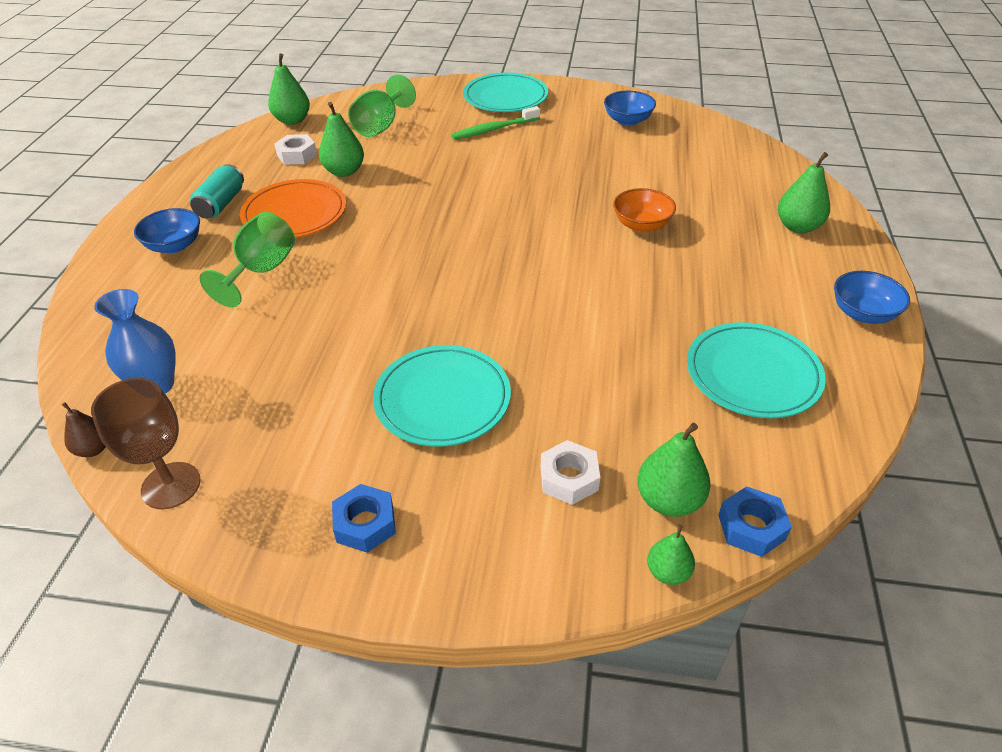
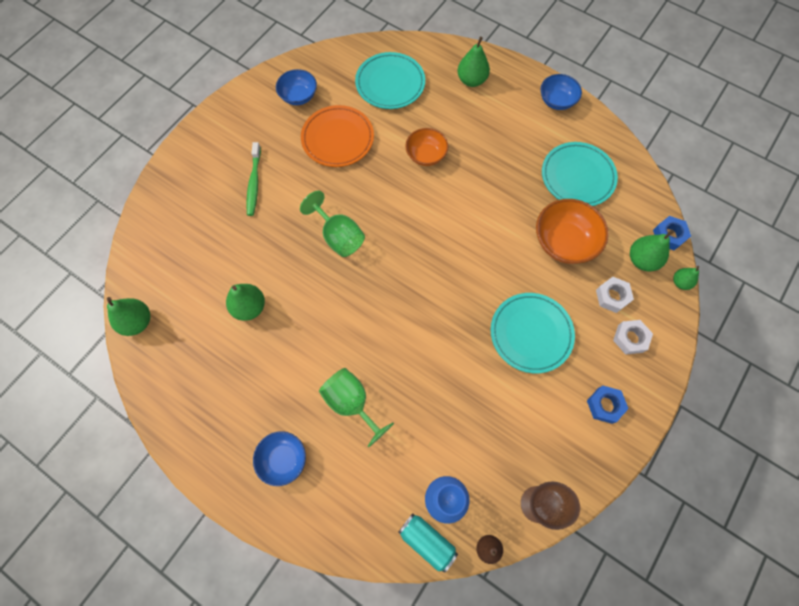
camera: 65 degrees left, 25 degrees up
(221, 204) = (242, 412): turquoise can -> turquoise can (427, 541)
(295, 214) = (289, 360): orange plate -> orange plate (337, 138)
(297, 155) = (201, 335): white nut -> white nut (630, 338)
(380, 126) = (195, 258): green goblet -> green goblet (338, 236)
(505, 97) = (210, 154): turquoise plate -> turquoise plate (390, 83)
(622, 392) = (564, 242): none -> orange bowl

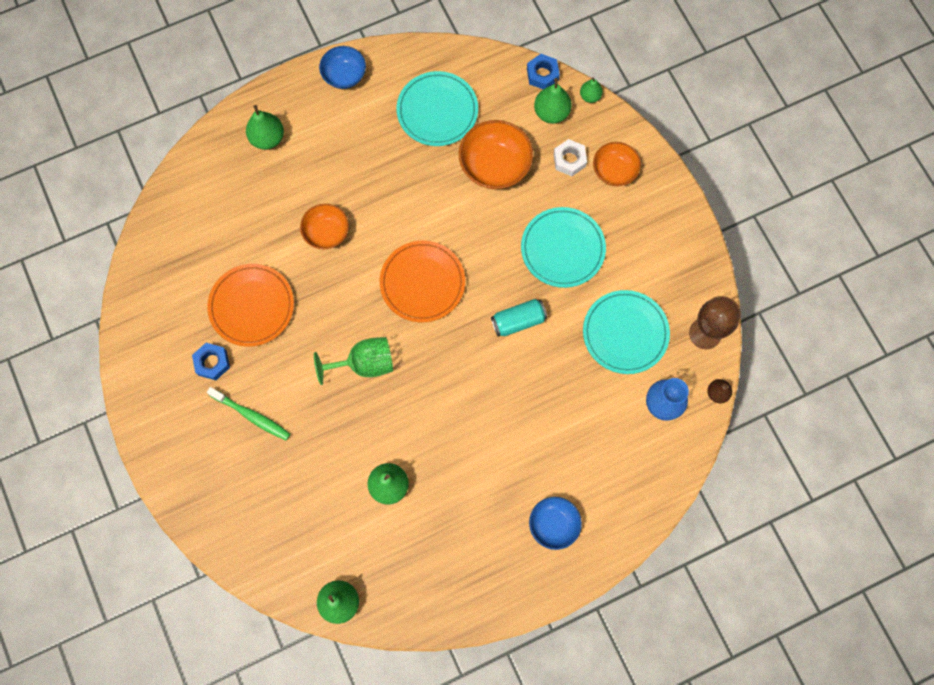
camera: 60 degrees left, 5 degrees up
(298, 96) = (172, 318): blue bowl -> none
(351, 403) = (536, 438): green goblet -> none
(390, 83) = (218, 218): turquoise plate -> turquoise plate (625, 333)
(427, 541) = (686, 438): turquoise can -> turquoise can (518, 321)
(430, 242) = (422, 283): none -> orange plate
(605, 405) = (657, 229): blue nut -> blue nut (212, 363)
(630, 338) = (614, 171): white nut -> orange bowl

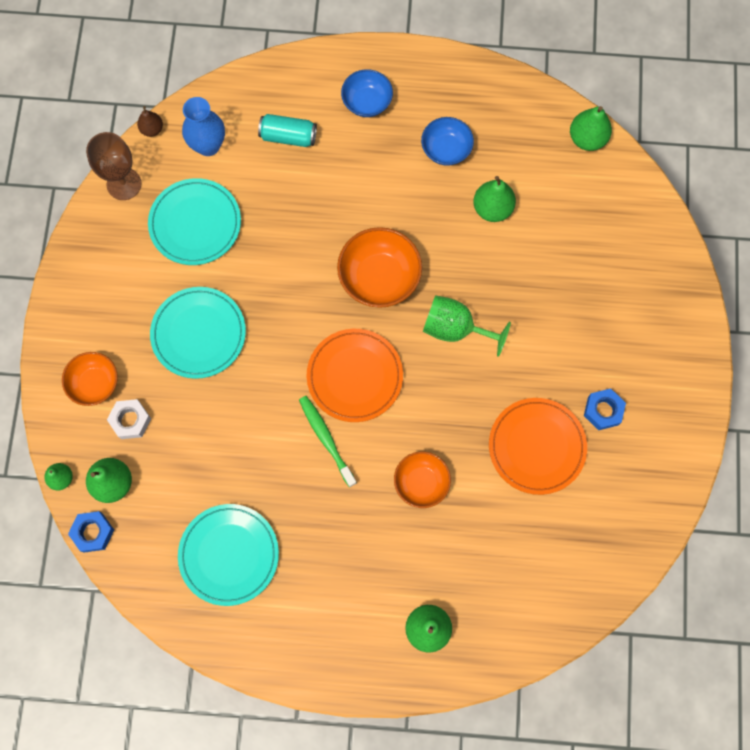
camera: 150 degrees left, 0 degrees up
(251, 415) = (588, 338): green toothbrush -> green toothbrush (326, 439)
(344, 75) = (303, 658): blue bowl -> blue bowl (446, 149)
(495, 166) = (208, 457): orange bowl -> orange bowl (379, 278)
(518, 321) = (286, 288): turquoise can -> turquoise can (288, 136)

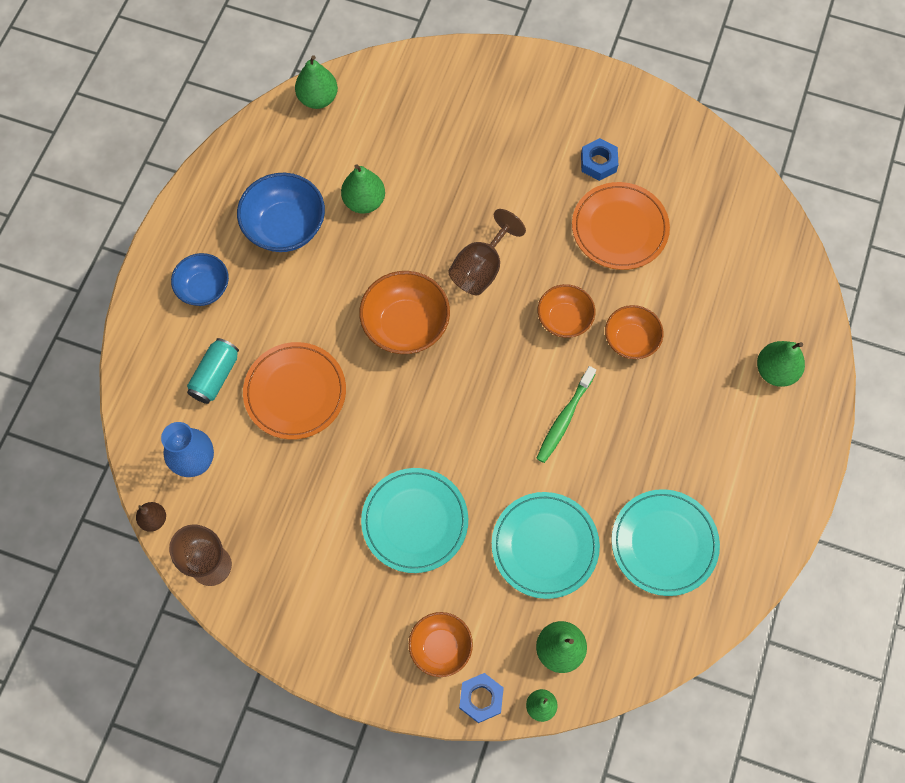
camera: 75 degrees left, 5 degrees down
(93, 532) = (609, 683): blue nut -> blue nut (481, 698)
(130, 420) = (493, 616): white nut -> none
(195, 224) = (285, 497): turquoise plate -> turquoise plate (544, 546)
(326, 439) = (564, 418): green toothbrush -> green toothbrush turned 45 degrees counterclockwise
(355, 376) = (505, 375): orange plate -> orange plate (295, 392)
(425, 416) = (564, 319): none -> orange bowl
(446, 149) = (285, 226): blue bowl -> blue bowl, size x1.55
(455, 329) = (481, 268): green goblet -> brown goblet

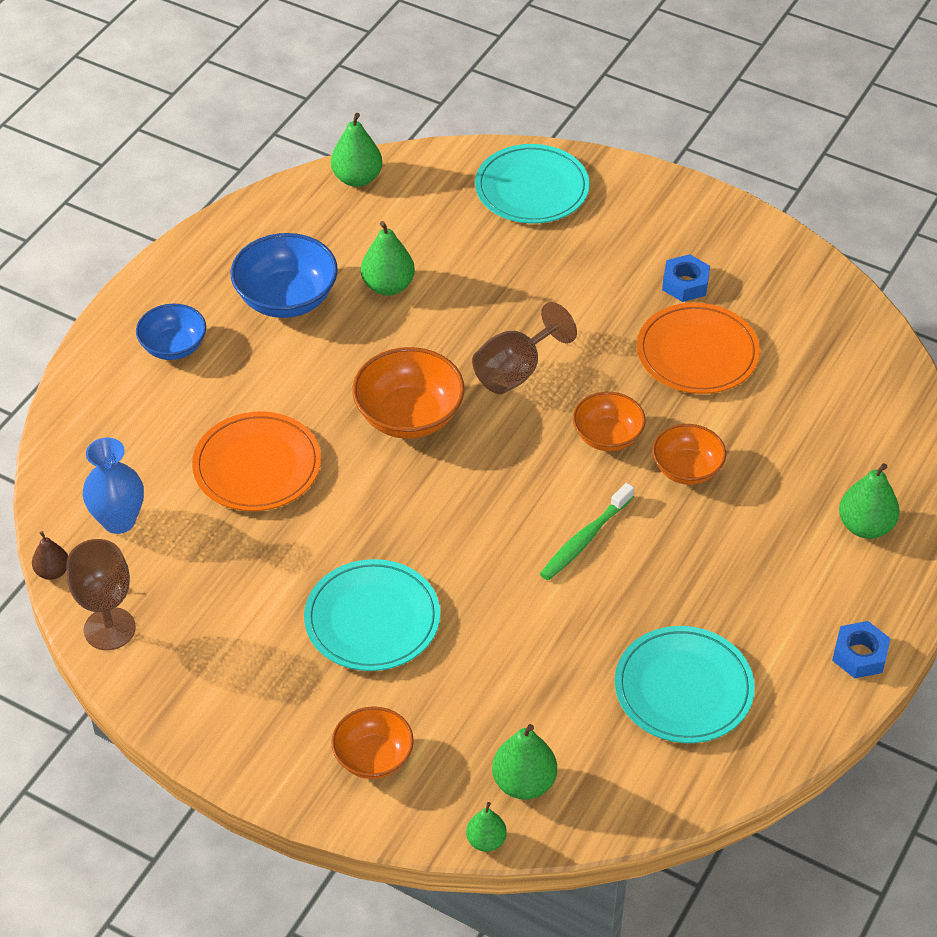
camera: 10 degrees right, 20 degrees down
(215, 376) = (164, 436): turquoise can -> none
(481, 698) = (411, 820): blue nut -> blue nut (859, 655)
(544, 546) = (530, 669): turquoise plate -> turquoise plate (532, 189)

